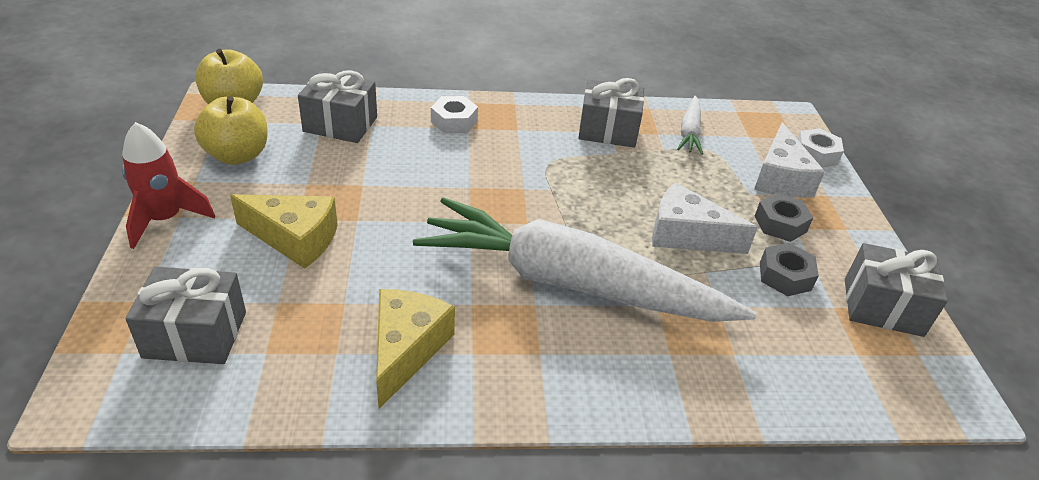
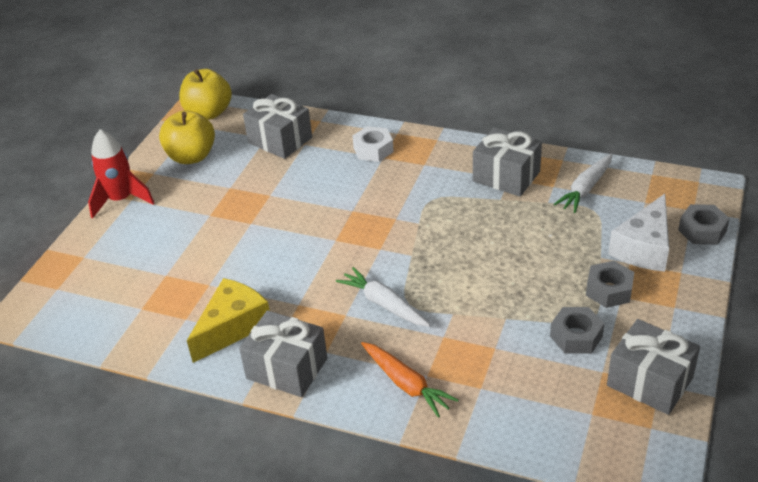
camera: 30 degrees right, 0 degrees up
(195, 334) = (104, 286): grey gift -> grey gift (287, 368)
(295, 239) = (199, 230): yellow cheese -> none
(571, 283) = (384, 304): white carrot -> white carrot, size x0.41
(655, 370) = (406, 384): none -> orange carrot
(686, 235) = (511, 284): white cheese -> none
(816, 154) = (702, 230): white nut -> grey nut

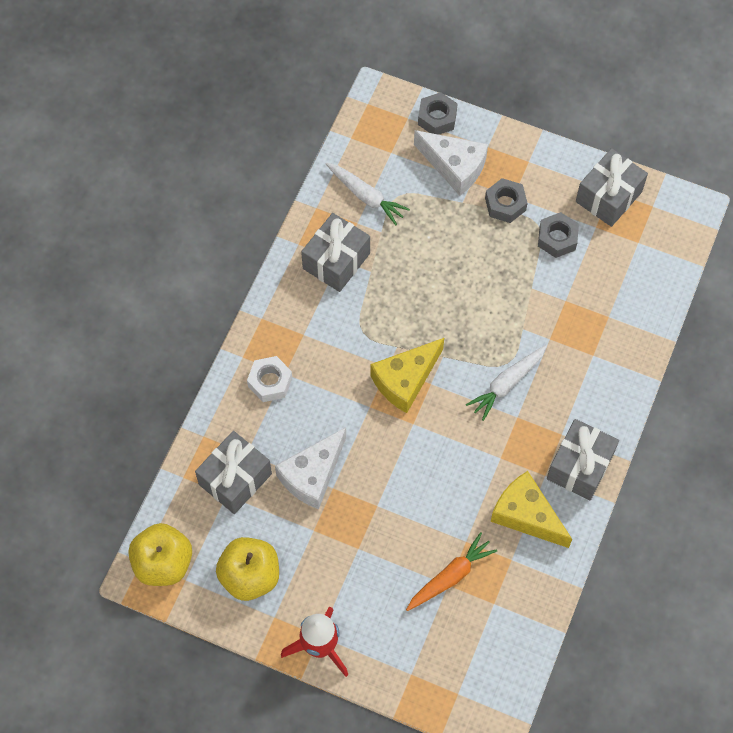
camera: 90 degrees left, 25 degrees up
(282, 182) = (312, 475): none -> white cheese
(382, 231) = (405, 380): none -> yellow cheese
(406, 384) = (602, 371): orange carrot -> orange carrot (450, 576)

